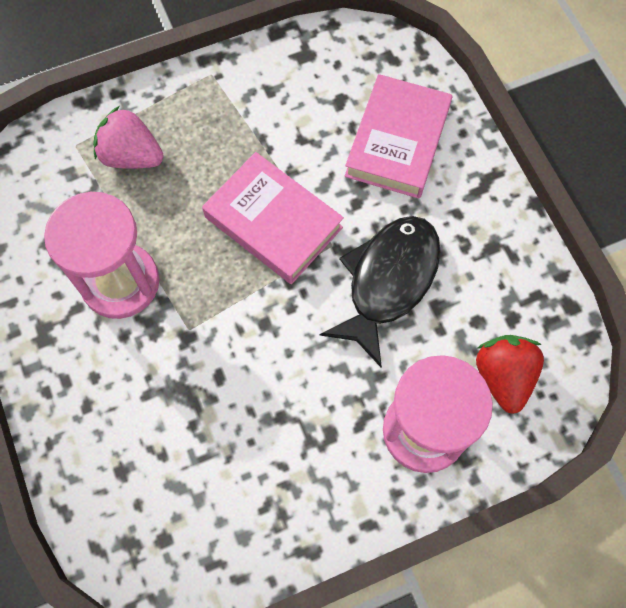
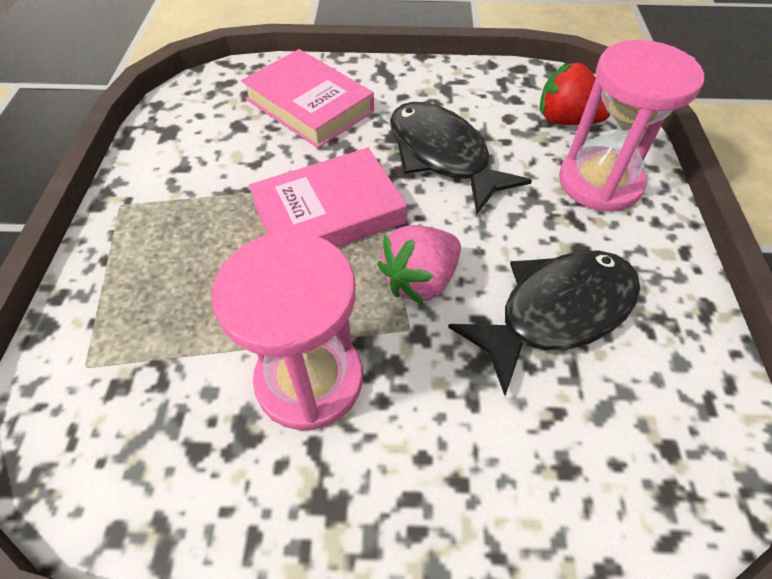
camera: 65 degrees left, 15 degrees down
(131, 156) = (153, 309): pink strawberry -> pink strawberry (420, 281)
(250, 431) = (556, 312): none -> black fish

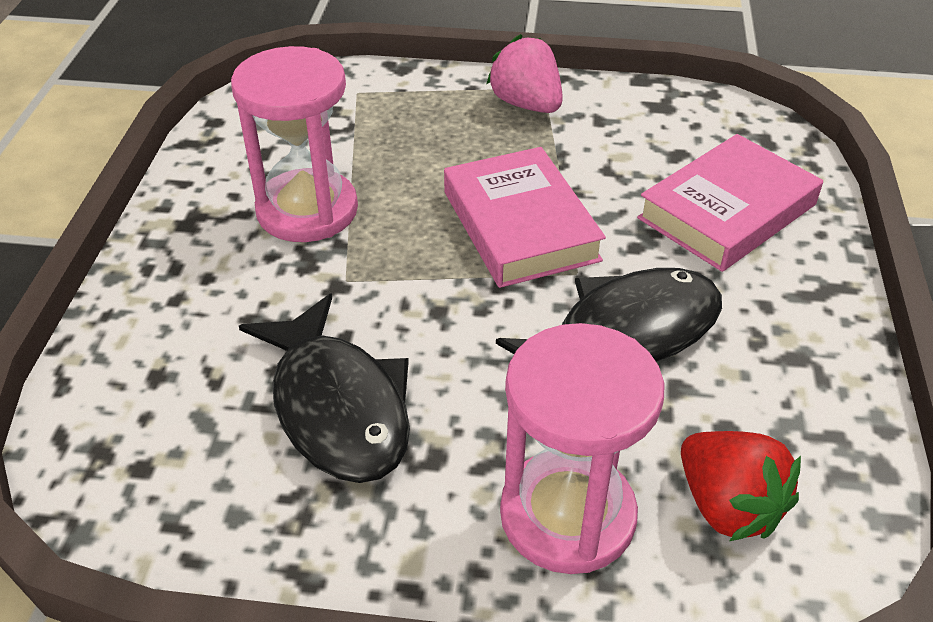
camera: 95 degrees right, 10 degrees down
(420, 281) = (407, 293): pink strawberry -> pink strawberry (526, 104)
(565, 120) = (728, 506): red strawberry -> red strawberry turned 120 degrees clockwise

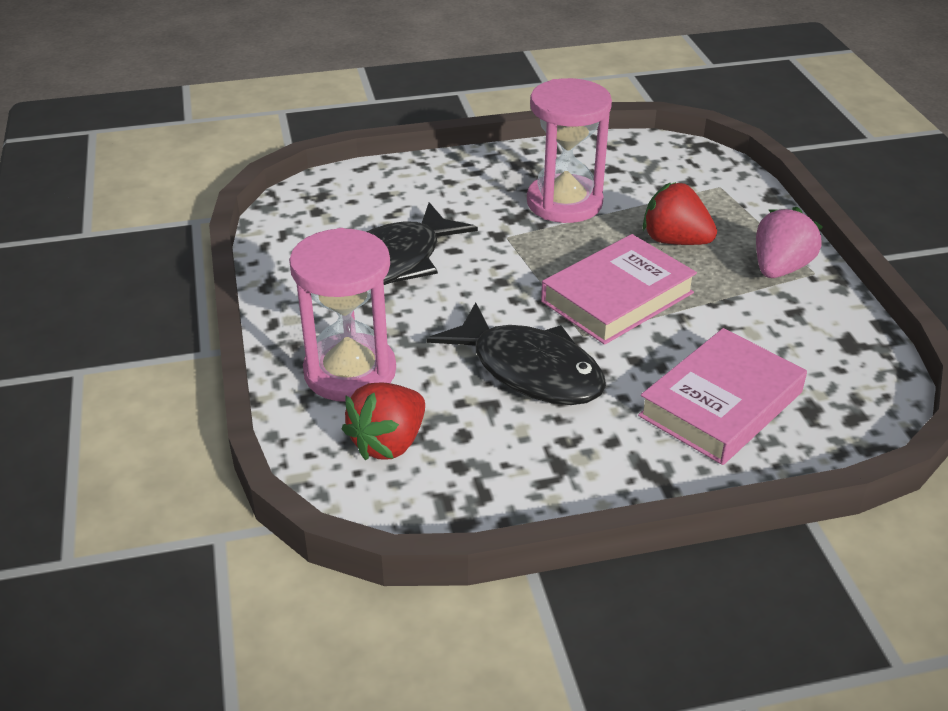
camera: 70 degrees right, 5 degrees down
(439, 153) = (675, 241): none -> red strawberry
(727, 211) = (721, 404): pink book -> pink book turned 75 degrees counterclockwise

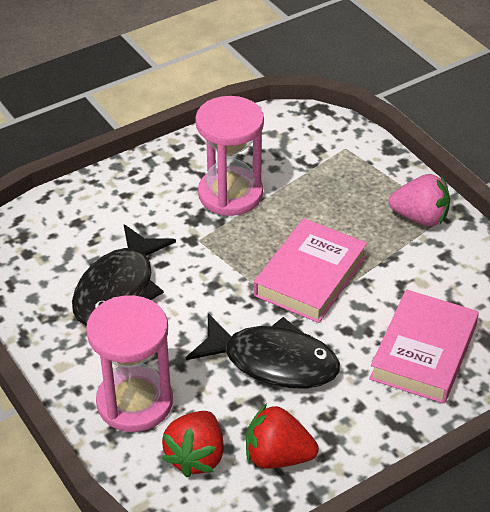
camera: 20 degrees left, 5 degrees up
(675, 241) = (332, 211): red strawberry -> red strawberry (277, 456)
(780, 268) = (420, 217): pink strawberry -> pink strawberry turned 90 degrees clockwise

